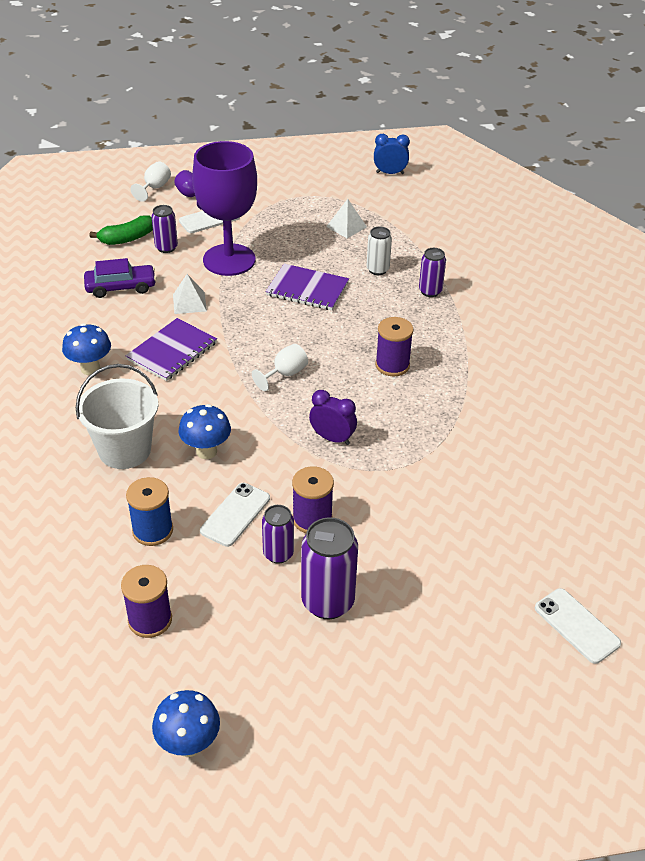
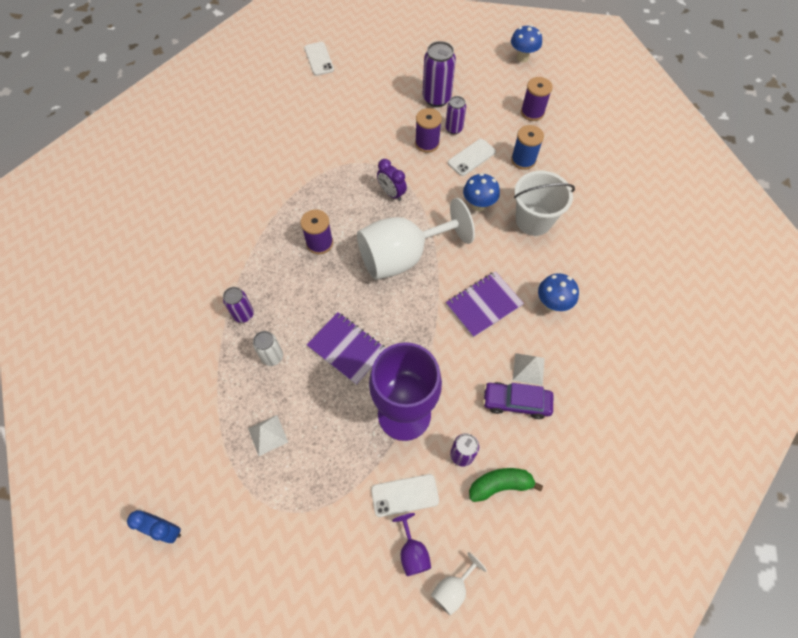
camera: 160 degrees left, 20 degrees up
(189, 302) = (457, 361): white pyramid -> white pyramid (528, 369)
(285, 374) = (402, 257): white goblet -> white goblet, size x2.47

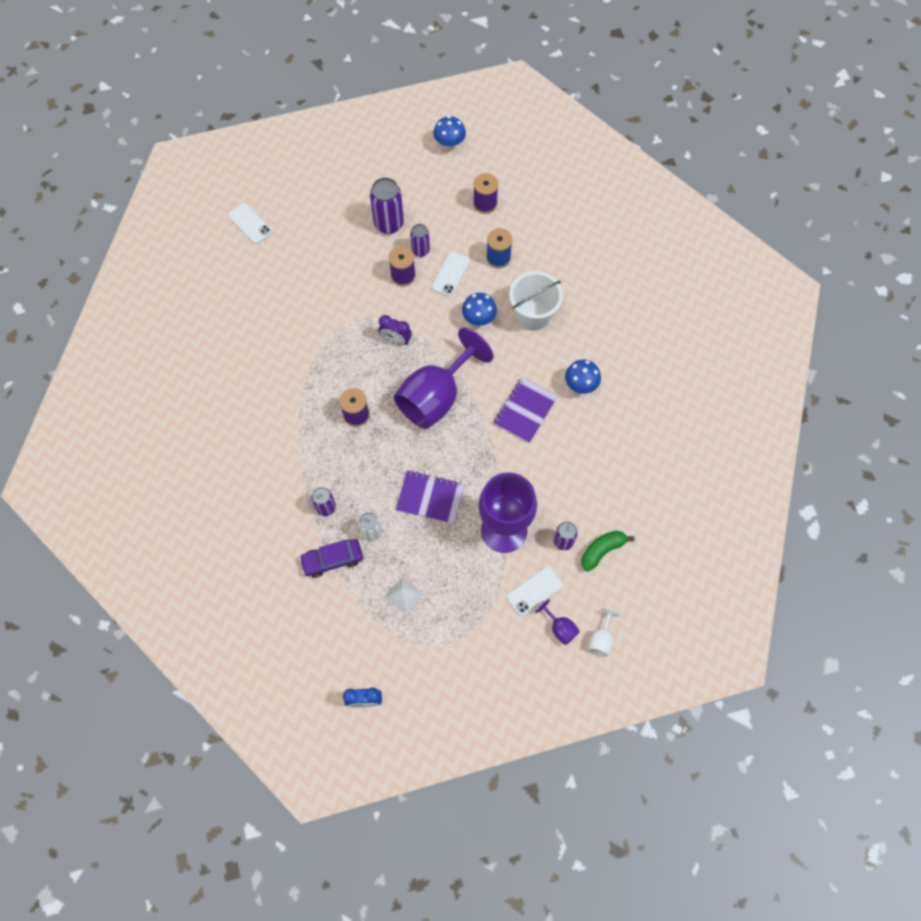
camera: 25 degrees left, 5 degrees up
(402, 257) = (436, 397): white goblet -> purple goblet
(516, 402) = (586, 481): purple car -> purple car (332, 560)
(528, 369) = (585, 450): white pyramid -> none

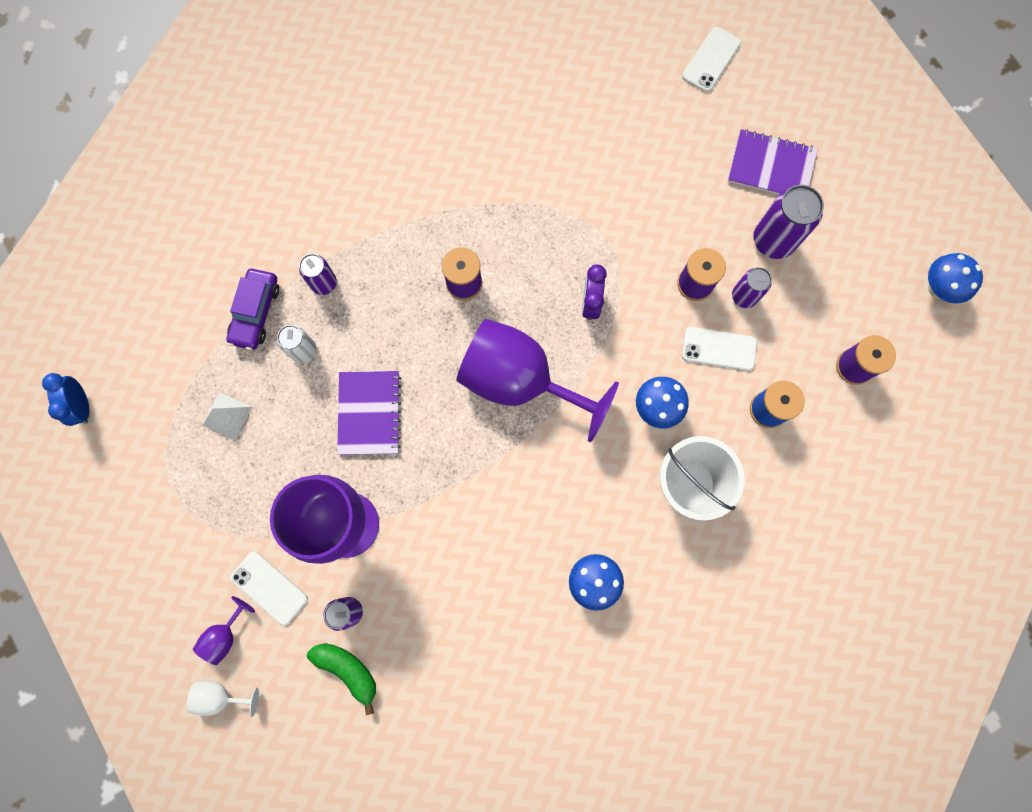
camera: 75 degrees right, 10 degrees up
(332, 560) = (255, 312): purple car -> purple car turned 135 degrees counterclockwise
(525, 411) = (531, 510): purple notebook -> purple notebook (771, 166)

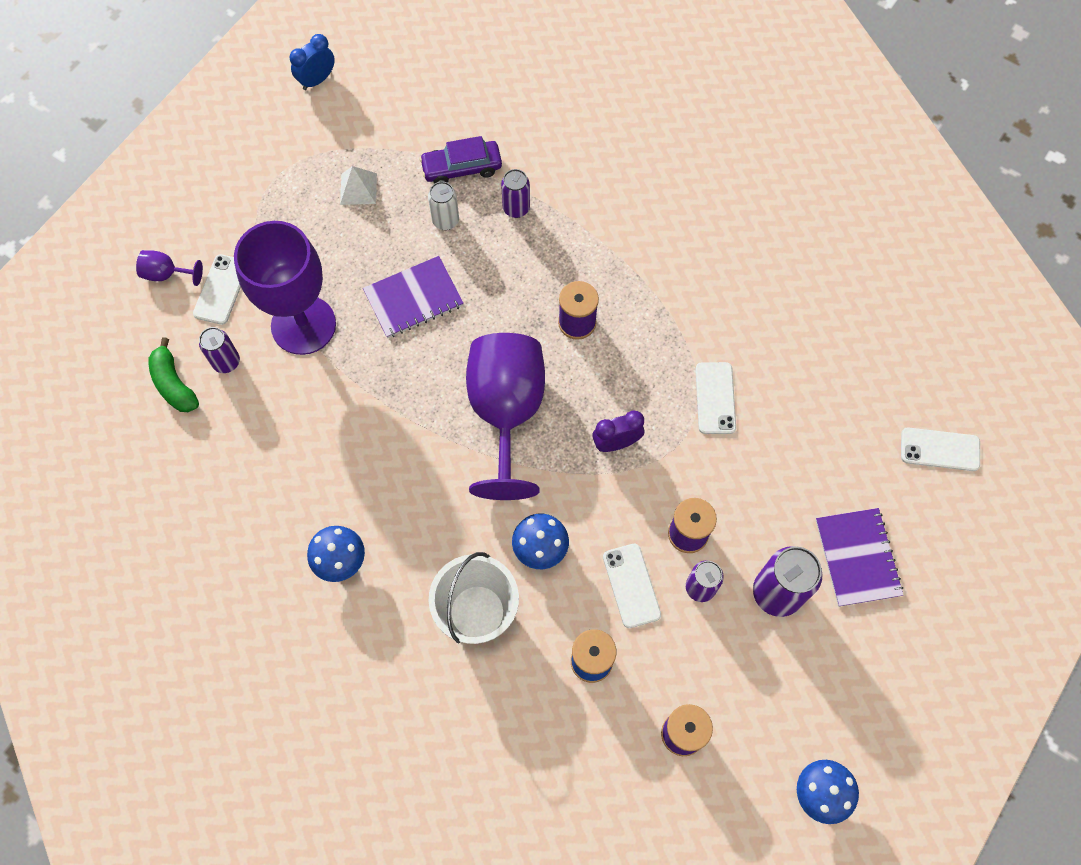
camera: 65 degrees right, 10 degrees down
(220, 696) = (113, 294): white goblet -> none
(347, 670) = (174, 384): green banana -> green banana turned 135 degrees clockwise
(588, 205) = (715, 398): none -> white phone

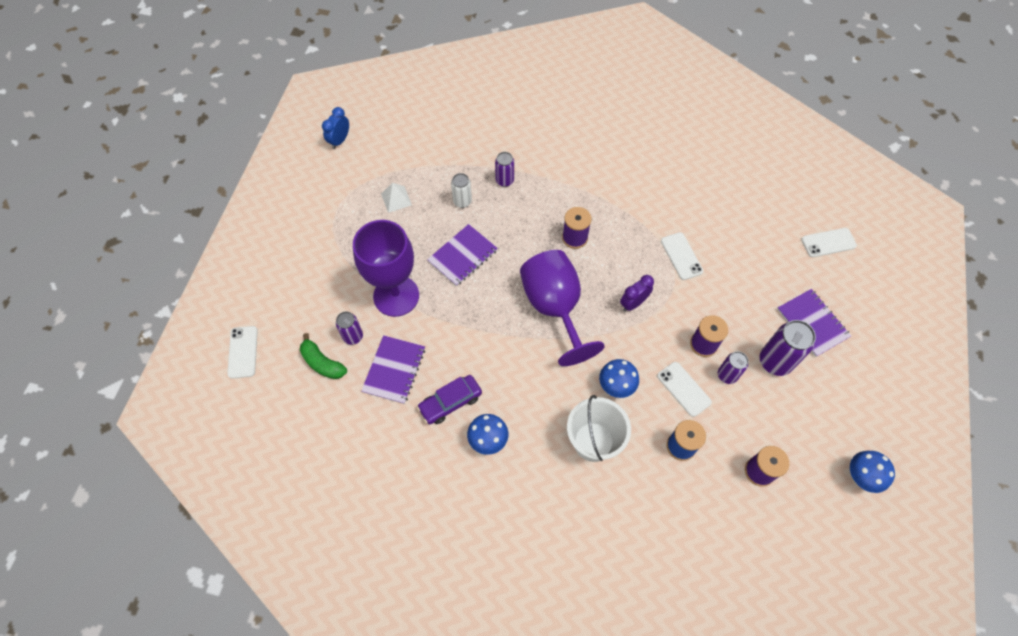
camera: 20 degrees left, 5 degrees down
(166, 274) = (287, 293): purple goblet -> none
(221, 289) = (330, 291): white phone -> white phone (243, 352)
(260, 425) = (394, 370): none -> purple notebook
(461, 168) = (458, 166): purple car -> purple car (450, 402)

